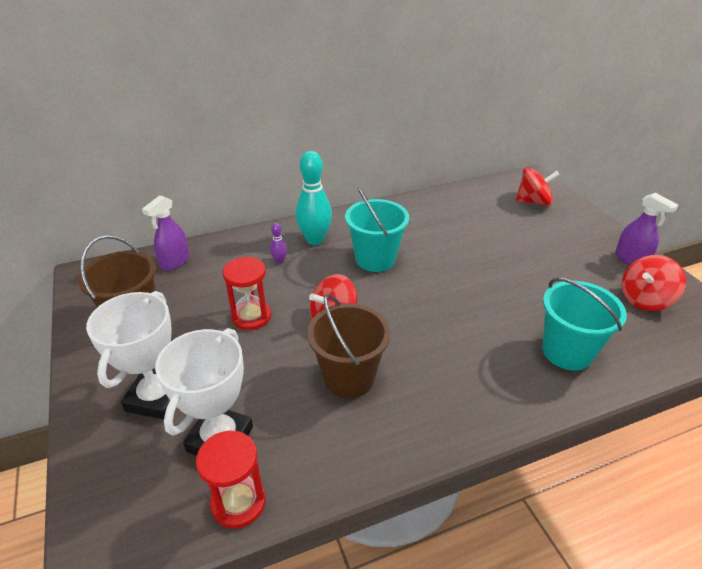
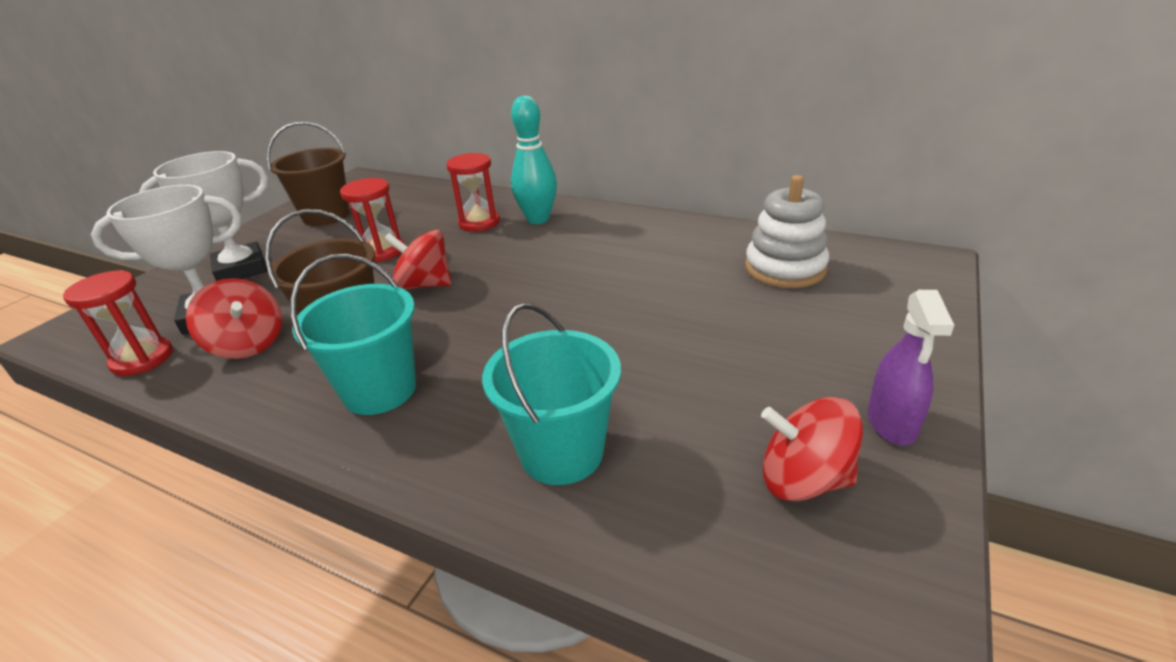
camera: 50 degrees right, 5 degrees down
(175, 262) = (415, 192): purple spray bottle -> none
(279, 261) = (479, 223): purple bowling pin -> red hourglass
(375, 259) = (555, 257): turquoise bucket -> turquoise bucket (379, 390)
(491, 208) = (785, 268): none -> white stacking toy
(533, 202) = (867, 286): red spinning top -> red spinning top (247, 344)

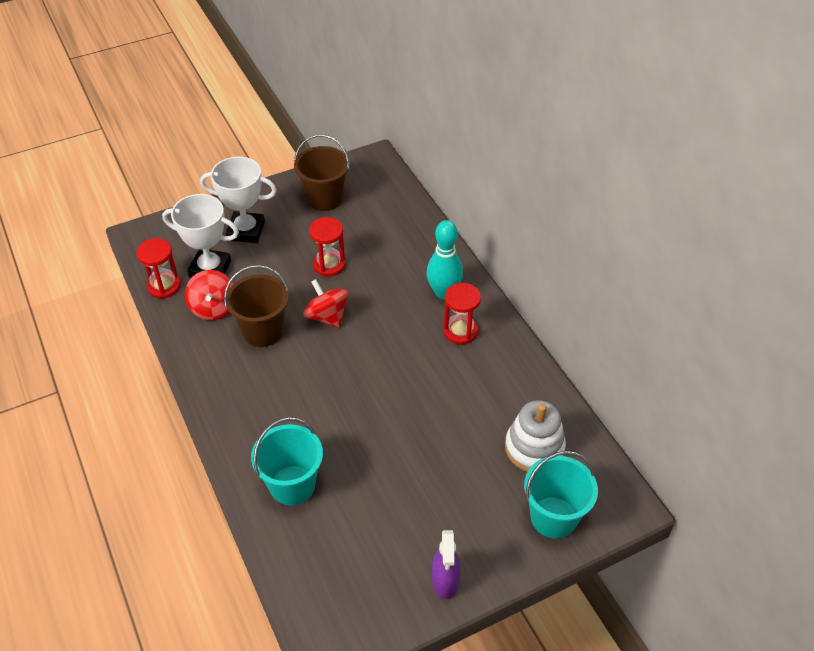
camera: 35 degrees right, 15 degrees up
(379, 390) = (249, 388): turquoise bucket -> turquoise bucket (553, 517)
(479, 223) = (406, 271): red hourglass -> red hourglass (460, 331)
(804, 479) = (372, 574): red spinning top -> none
(892, 423) = (445, 581): purple spray bottle -> purple spray bottle turned 45 degrees counterclockwise

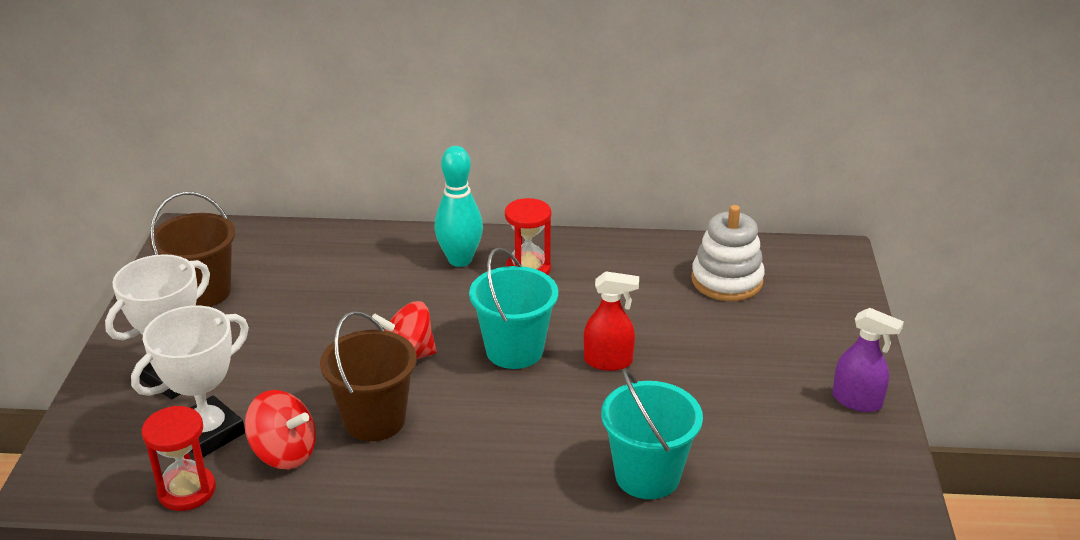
camera: 60 degrees left, 15 degrees down
(329, 265) = (322, 327): red hourglass -> none
(391, 417) = (608, 361): none -> red spray bottle
(553, 517) = (820, 301): turquoise bucket -> turquoise bucket (514, 350)

